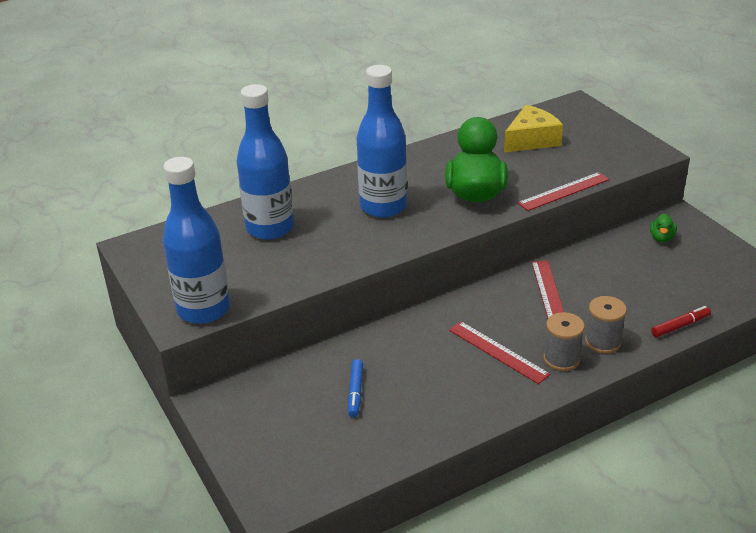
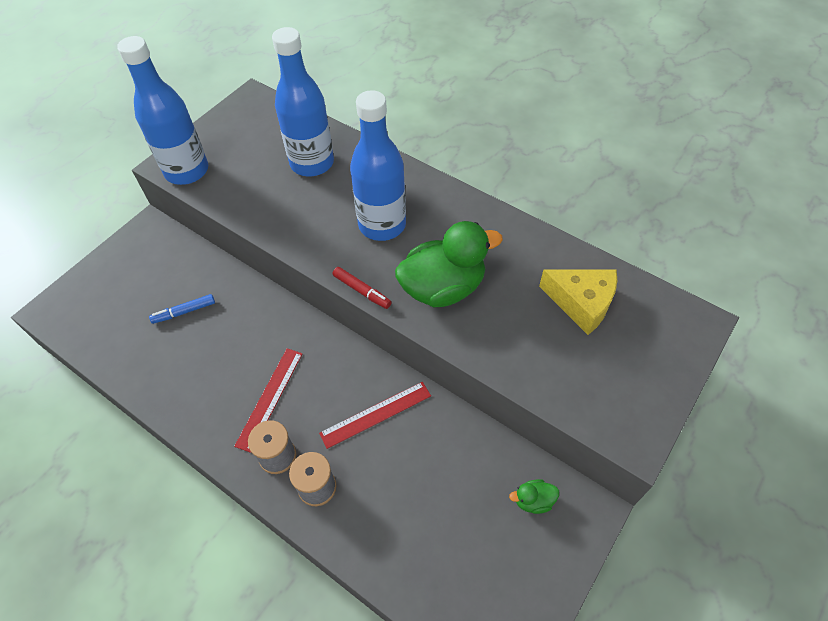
camera: 65 degrees right, 20 degrees up
(564, 191) = (490, 366): red ruler -> none
(680, 326) = (373, 561): red marker -> red marker (362, 291)

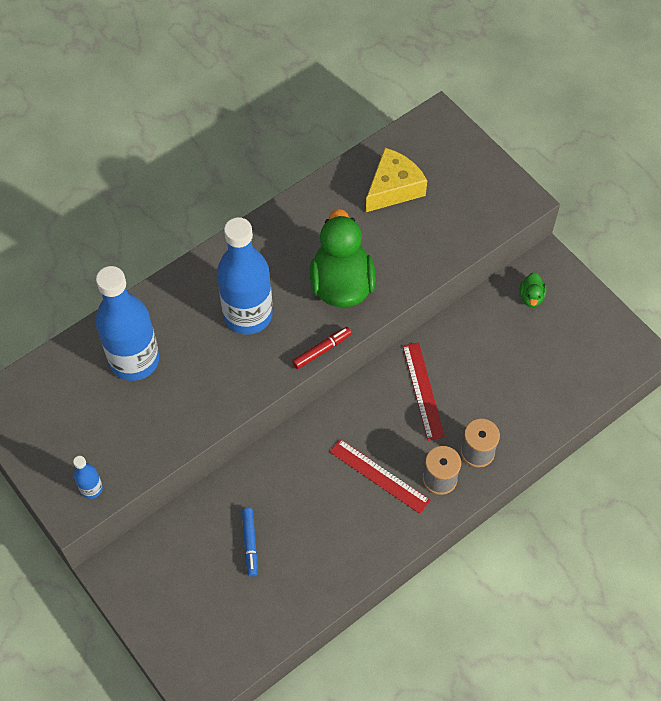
camera: 75 degrees left, 5 degrees up
(187, 171) = (91, 488): blue bottle -> blue bottle, size x0.43

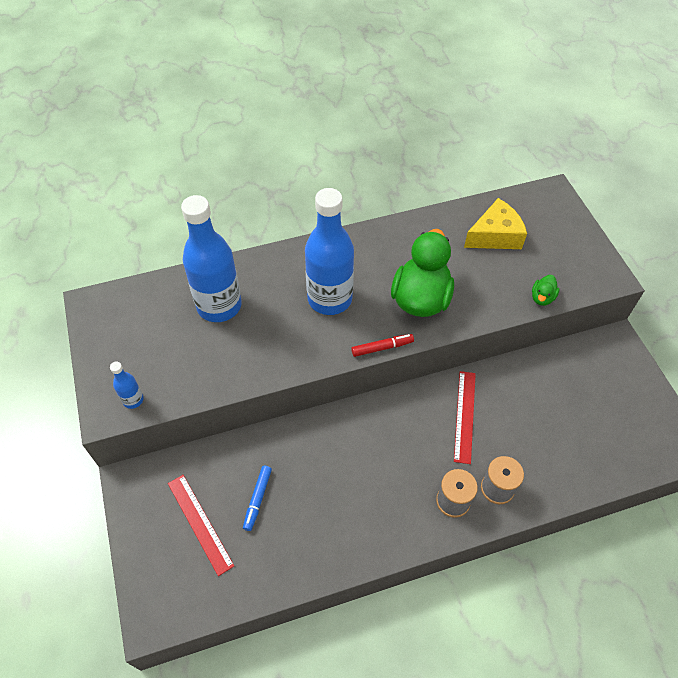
camera: 20 degrees right, 5 degrees down
(379, 476) = (397, 479): red ruler -> red ruler (200, 523)
(531, 297) = (591, 366): green duck -> green duck (542, 298)

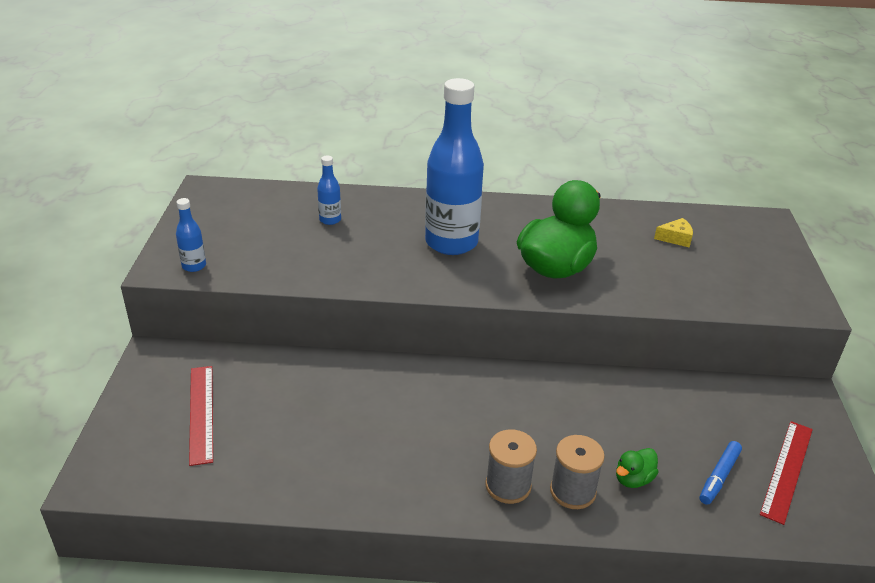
camera: 20 degrees right, 20 degrees down
(219, 306) = (330, 220): blue bottle -> blue bottle, size x0.43
(257, 499) = (277, 412): blue marker -> blue marker (719, 477)
(382, 348) = (486, 295): red marker -> none
(465, 416) = (567, 410): red ruler -> red ruler (787, 470)
(495, 235) = (676, 238): yellow cheese -> yellow cheese, size x0.50
(542, 298) = (708, 302): green duck -> green duck (633, 479)

